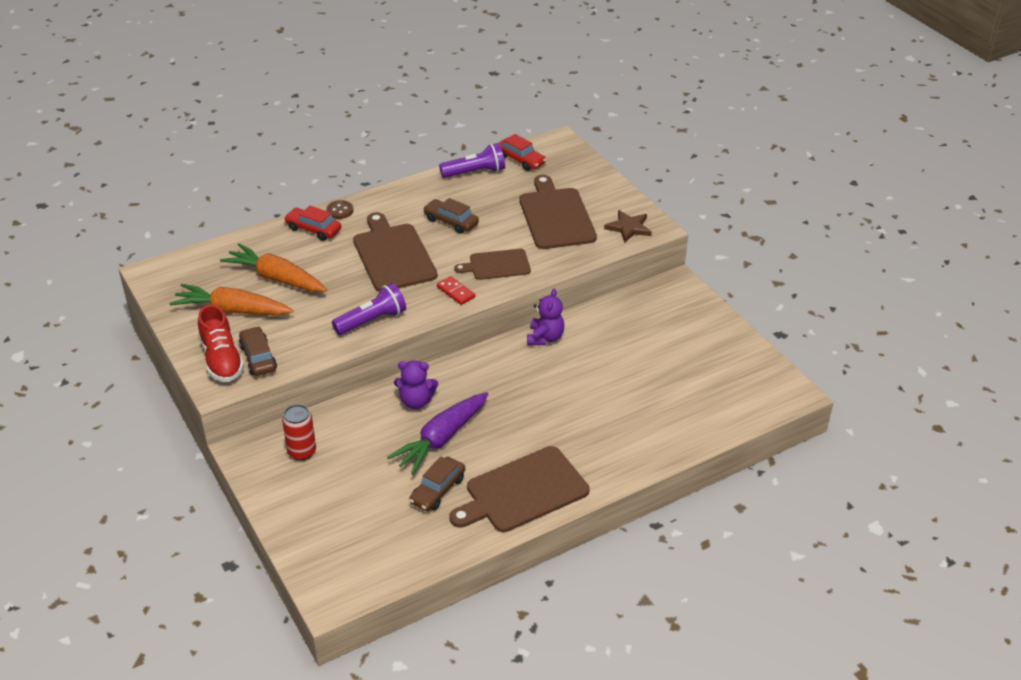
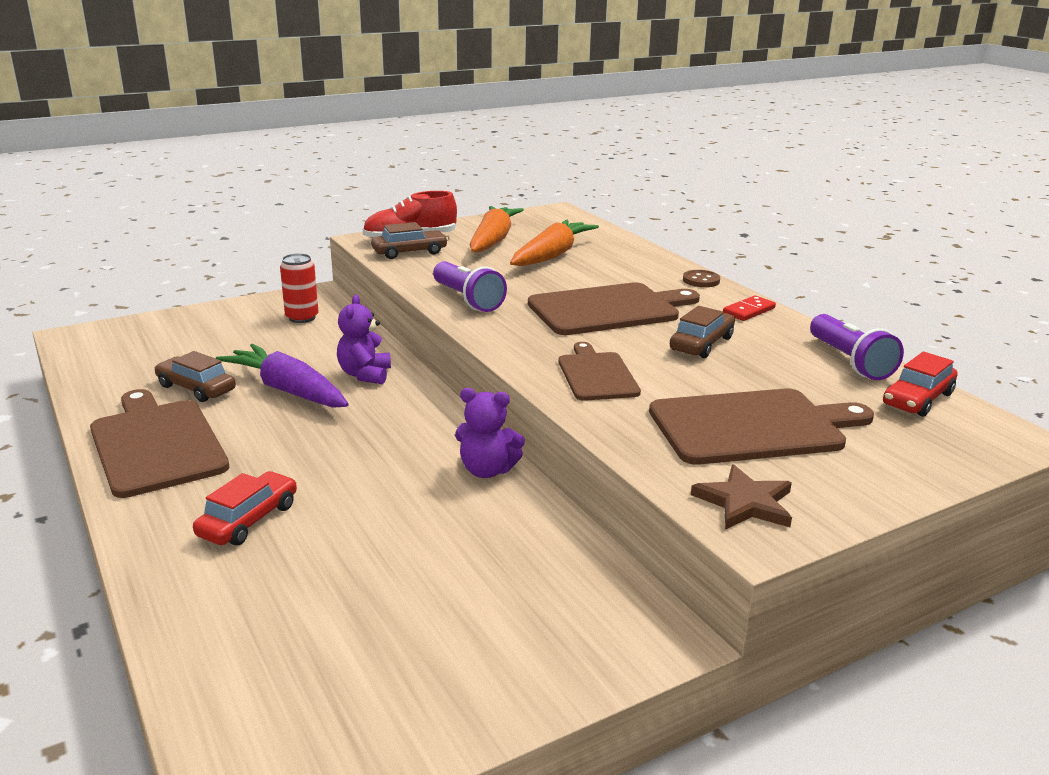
camera: 90 degrees right, 15 degrees down
(313, 229) = (654, 269): red car -> red car (248, 520)
(456, 292) = (527, 346): red domino -> red domino (749, 311)

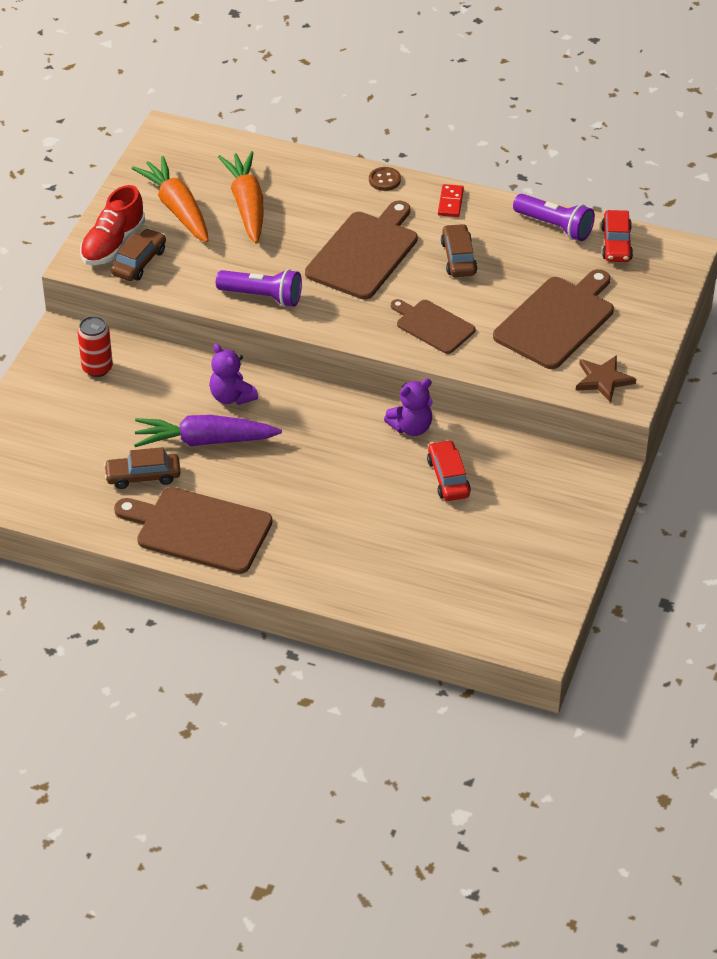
camera: 40 degrees left, 20 degrees up
(248, 520) = (336, 539): red car -> red car (448, 478)

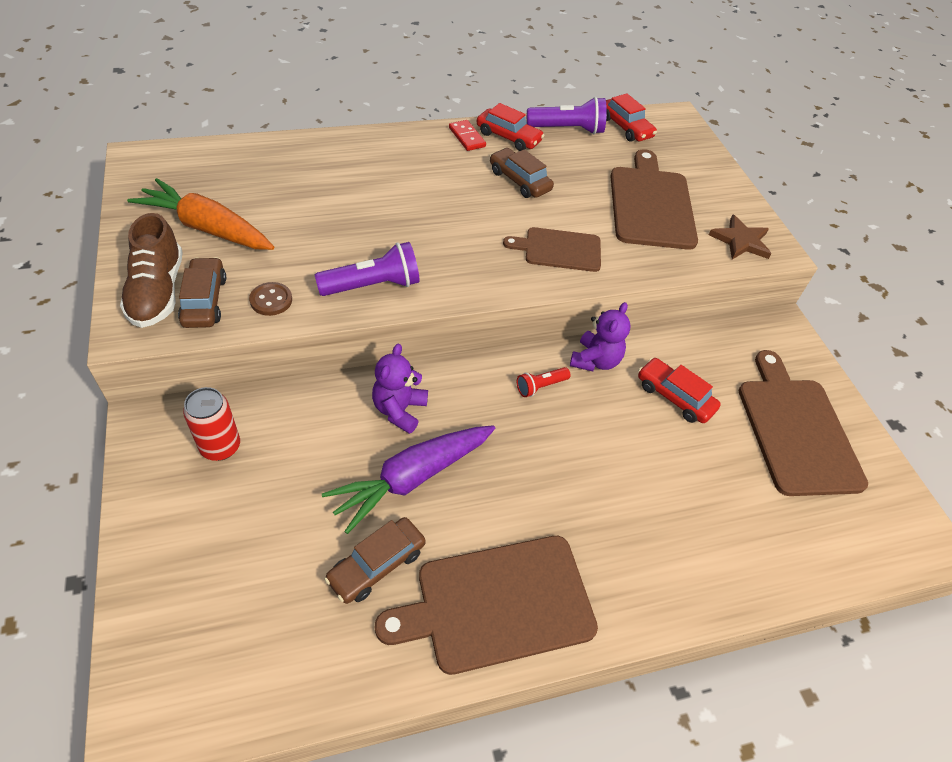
camera: 40 degrees left, 5 degrees up
(113, 244) = (157, 292): red shoe -> brown shoe
(232, 397) = (399, 410): purple teddy bear -> purple teddy bear turned 90 degrees clockwise
(247, 205) = (280, 200): orange carrot -> none
(349, 426) = (540, 386): none -> red flashlight
(364, 253) = (434, 205): brown cutting board -> brown cutting board (796, 430)
(384, 180) = (393, 137): brown button -> brown button (271, 300)
(489, 215) = (508, 137): none -> red car

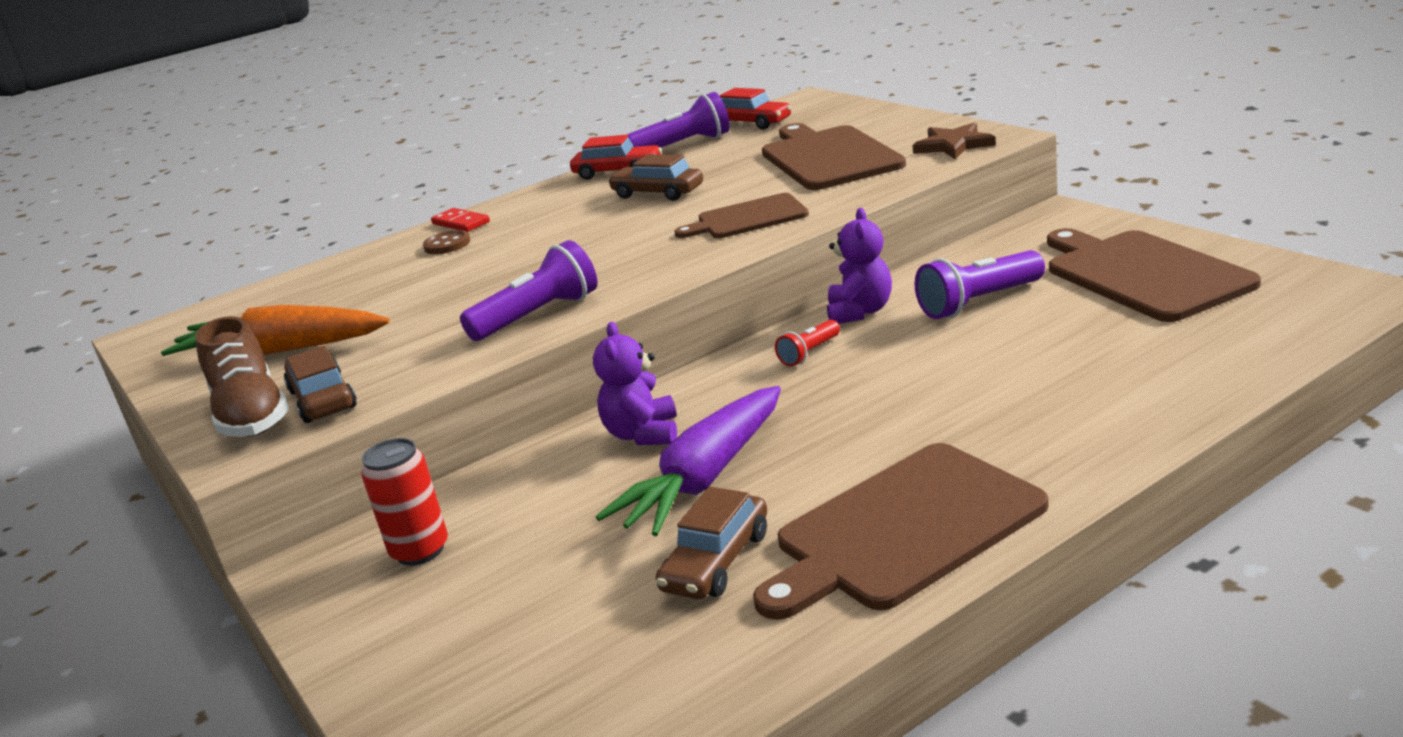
camera: 10 degrees left, 25 degrees down
(271, 300) = (413, 369): brown button -> brown button (447, 244)
(467, 137) = (567, 187): red domino -> red domino (461, 223)
(674, 397) = (979, 302): red car -> purple flashlight

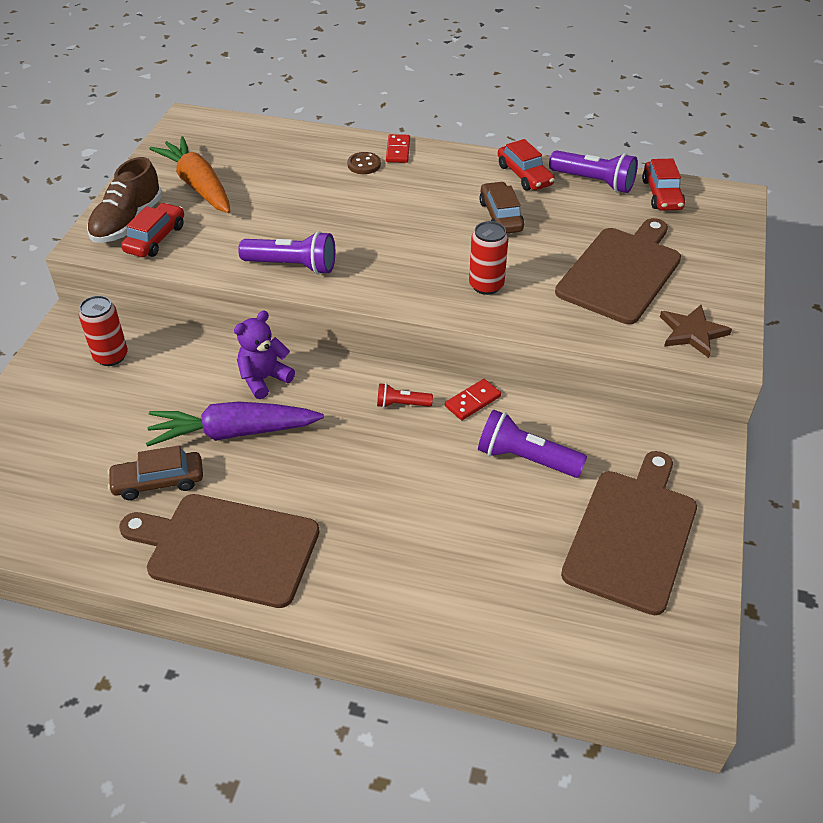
camera: 45 degrees right, 20 degrees up
(323, 399) = (155, 238): brown car -> red car
(748, 218) = (486, 285): brown cutting board -> red can
(859, 312) = (472, 401): purple teddy bear -> red domino

